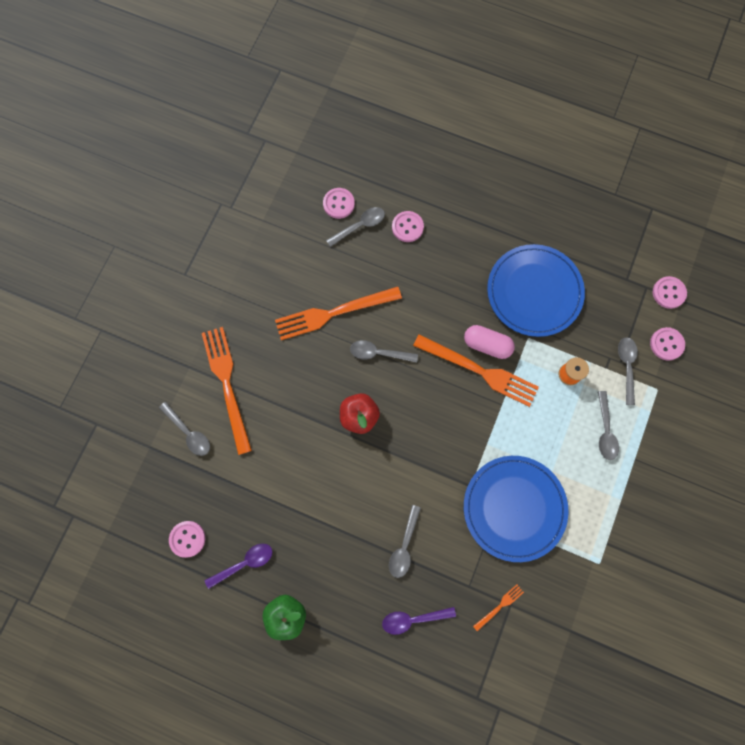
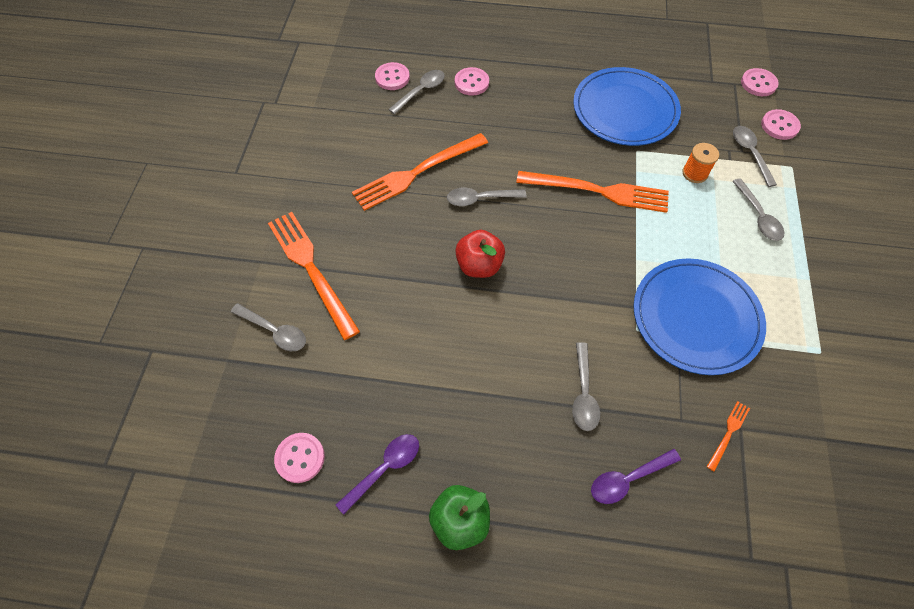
camera: 15 degrees left, 15 degrees down
(487, 345) = (596, 166): pink capsule -> none

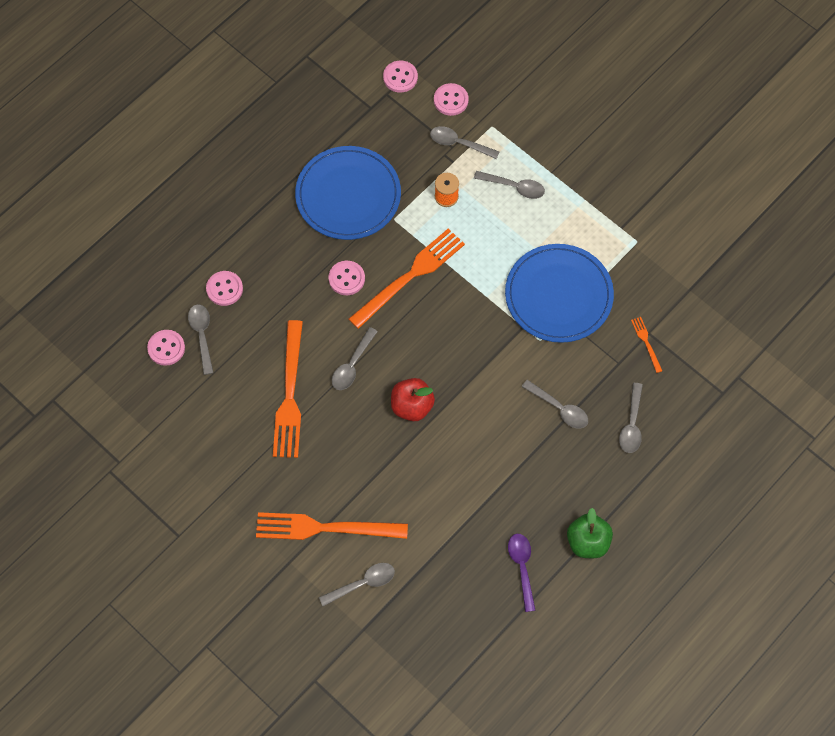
camera: 55 degrees left, 5 degrees up
(300, 458) = (476, 618): pink button -> pink button (346, 278)
(627, 479) = (631, 424): purple spoon -> grey spoon

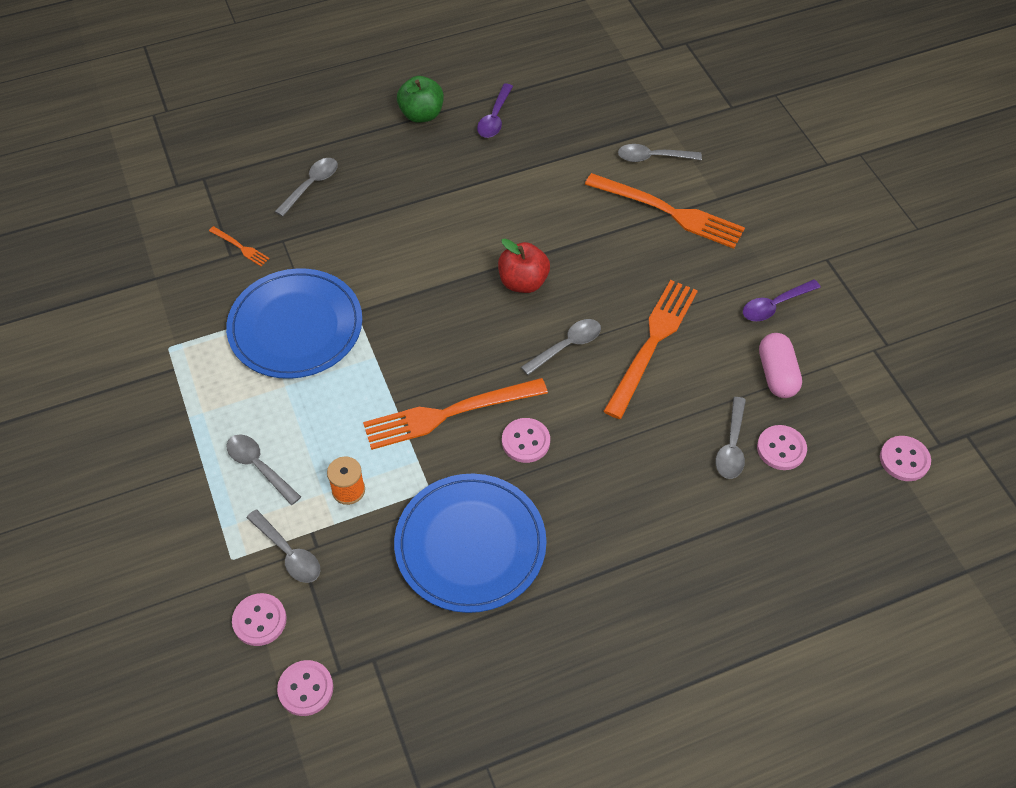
camera: 155 degrees left, 10 degrees down
(187, 408) = (777, 374): none -> pink capsule
(207, 470) = (774, 305): none -> purple spoon
(224, 289) = (683, 490): pink button -> pink button (904, 459)
(559, 408) = (372, 224): grey spoon -> none
(646, 343) = (240, 247): orange fork -> orange fork turned 60 degrees counterclockwise

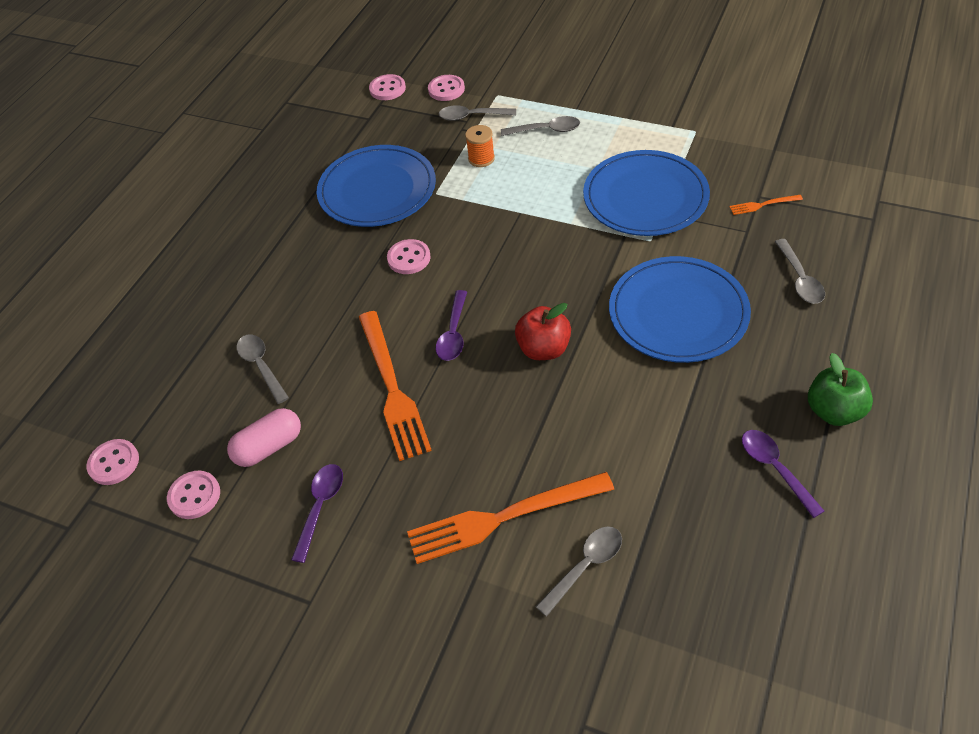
camera: 140 degrees right, 5 degrees down
(411, 230) = (678, 313): none -> blue plate
(449, 413) = (478, 234): orange fork -> none
(567, 346) = (453, 333): grey spoon -> purple spoon
(777, 374) = (269, 447): pink capsule -> pink capsule turned 75 degrees counterclockwise
(781, 449) = (221, 394): pink button -> pink button (194, 496)

